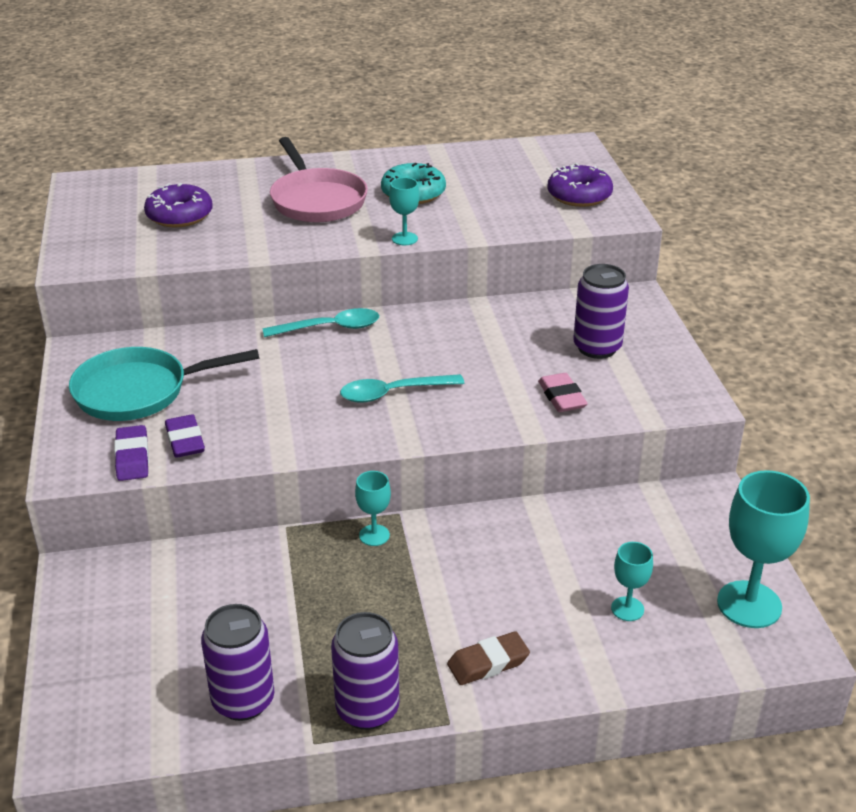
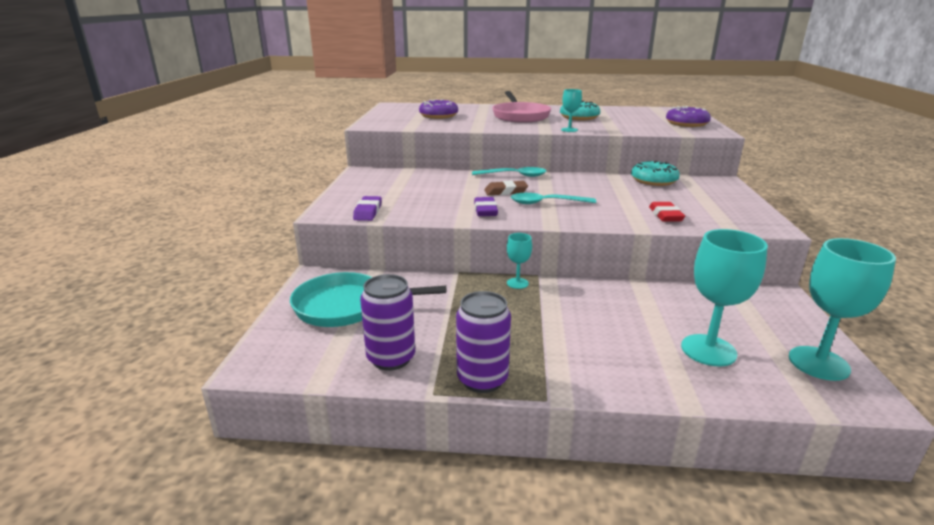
camera: 15 degrees right, 10 degrees down
(138, 391) = (387, 188): turquoise pan -> turquoise pan (346, 306)
(185, 441) = (404, 209): purple eraser -> purple eraser (485, 210)
(488, 663) = (586, 366): brown eraser -> brown eraser (505, 191)
(540, 312) = (653, 180): none -> turquoise donut
(562, 397) = (665, 215): pink eraser -> red eraser
(597, 347) = (693, 197): purple can -> none
(627, 609) = (708, 350): turquoise goblet -> turquoise goblet, size x1.94

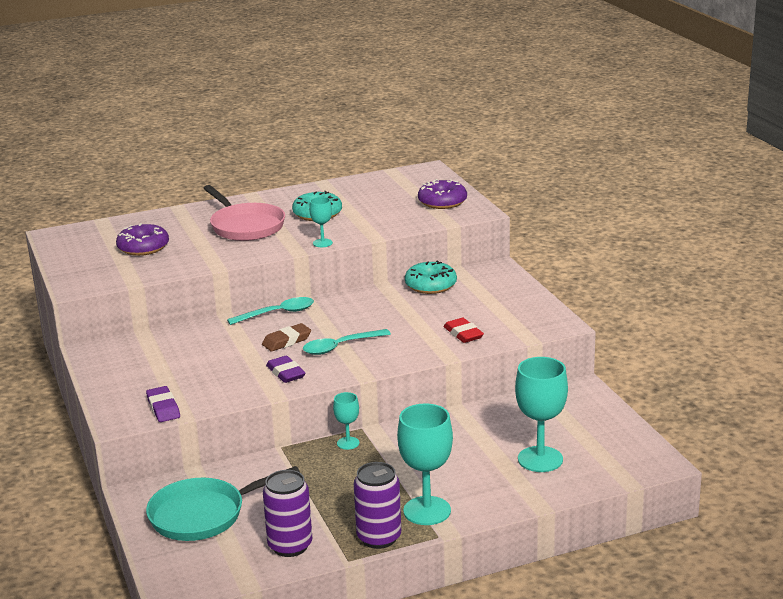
camera: 25 degrees left, 0 degrees up
(818, 363) = (622, 445): turquoise goblet -> turquoise goblet (427, 511)

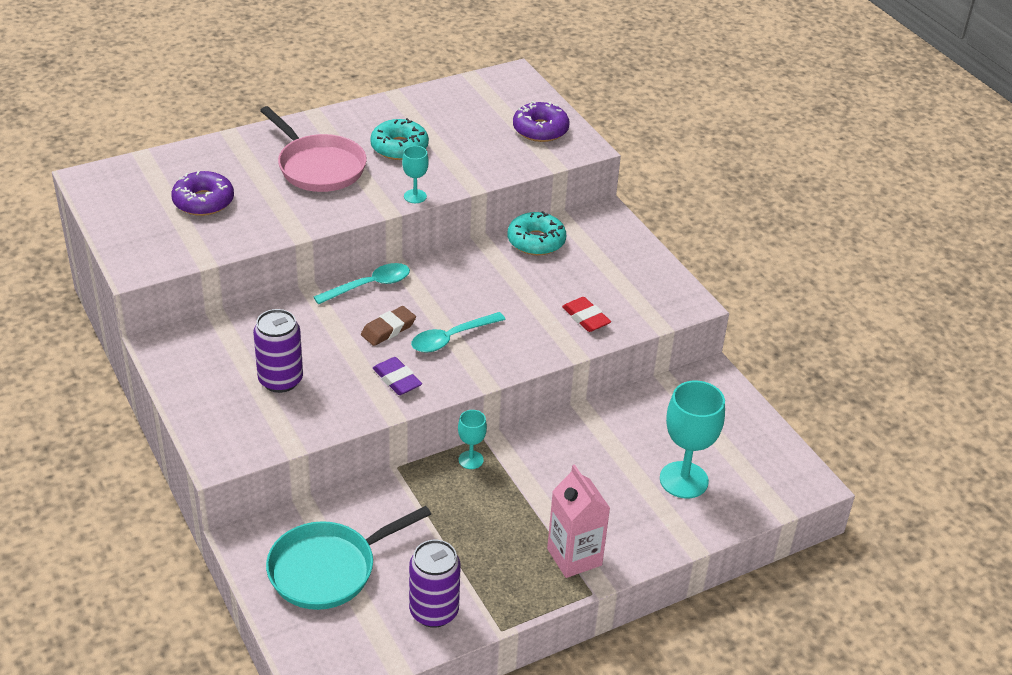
camera: 10 degrees left, 15 degrees up
(163, 408) = (266, 435): purple eraser -> none
(379, 538) = (529, 597): purple can -> purple can (280, 380)
(427, 511) = (574, 557): turquoise goblet -> pink carton

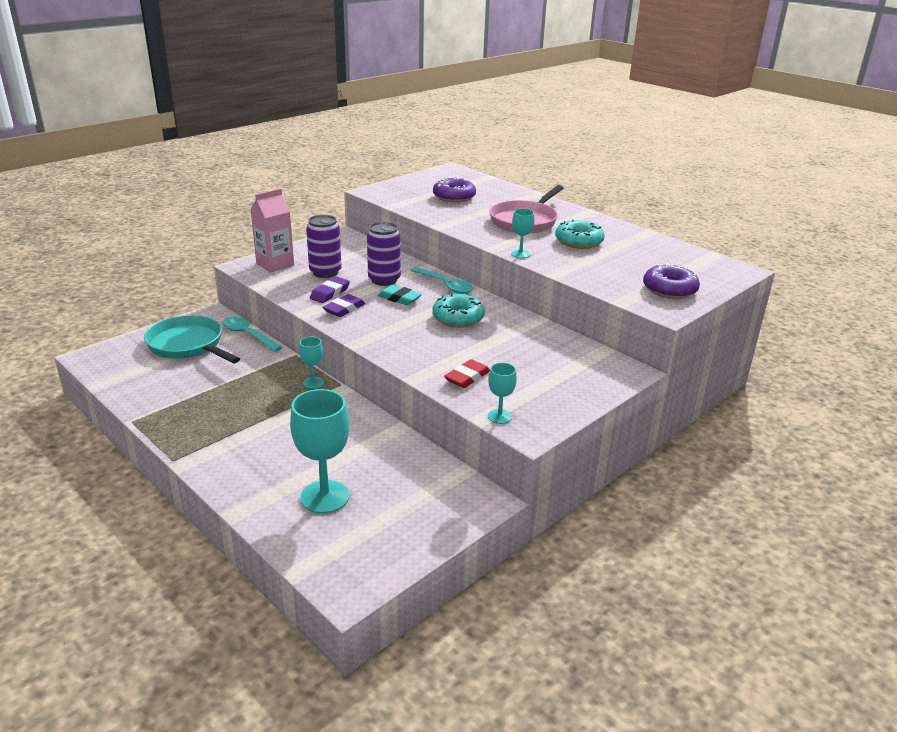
camera: 75 degrees right, 10 degrees down
(347, 385) = (330, 293): none -> purple eraser
(388, 329) = (399, 298): brown eraser -> turquoise eraser
(434, 611) = (150, 390): purple can -> purple can (384, 280)
(451, 338) = (403, 322): turquoise spoon -> turquoise spoon (248, 335)
(536, 241) = (556, 342): turquoise donut -> turquoise donut (458, 318)
(574, 557) = (214, 446): pink carton -> pink carton (275, 264)
(661, 314) = (499, 416): none -> turquoise goblet

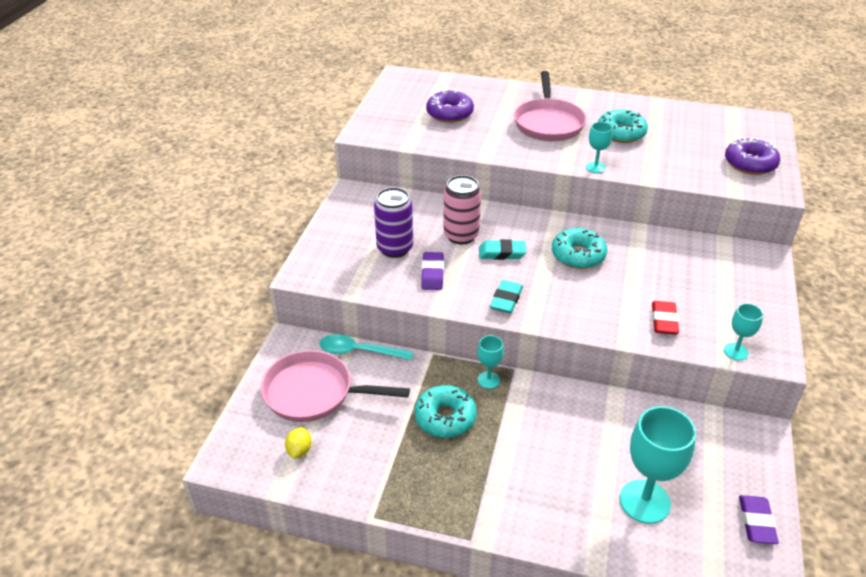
camera: 30 degrees left, 10 degrees up
(137, 370) = (299, 450): none -> yellow lemon
(188, 345) = (314, 393): turquoise pan -> pink pan
(252, 391) = (445, 418): none -> turquoise donut
(275, 264) = (332, 258): pink carton -> none
(344, 309) = (469, 288): purple eraser -> purple eraser (756, 522)
(361, 324) = (506, 299): none -> turquoise eraser
(384, 280) = (461, 235): purple can -> pink can
(445, 285) = (521, 219): turquoise spoon -> none

